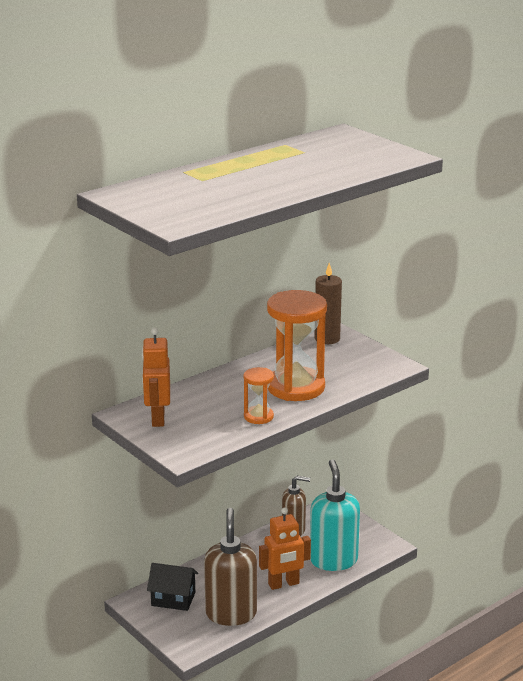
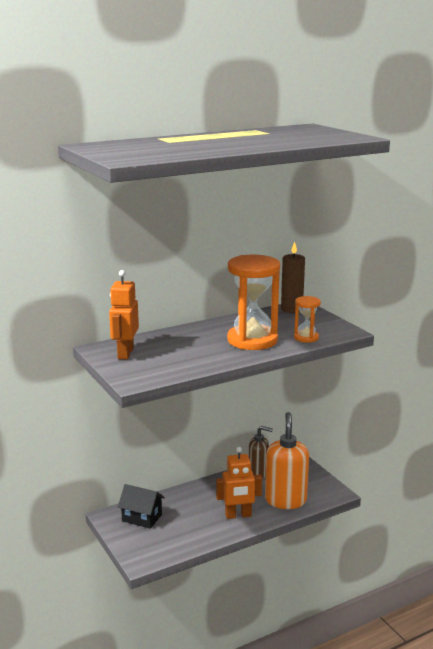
camera: 10 degrees right, 5 degrees down
(231, 613) = (186, 535): brown soap dispenser -> none
(258, 416) = (211, 358): orange hourglass -> orange hourglass (306, 338)
(333, 560) = (285, 500): turquoise soap dispenser -> orange soap dispenser

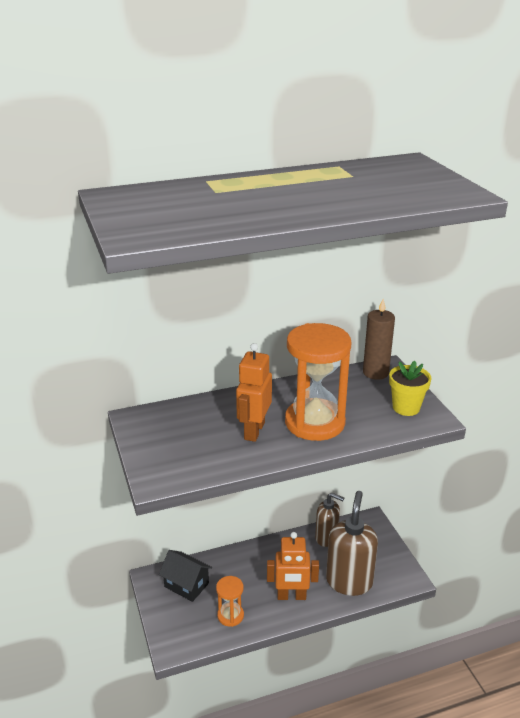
camera: 10 degrees right, 10 degrees up
(125, 353) = (161, 430): orange robot -> orange robot (254, 431)
(285, 500) = (349, 581): orange soap dispenser -> brown soap dispenser
(306, 338) = (380, 424): orange hourglass -> orange hourglass (230, 615)
(323, 327) = (406, 407): none -> yellow flower pot

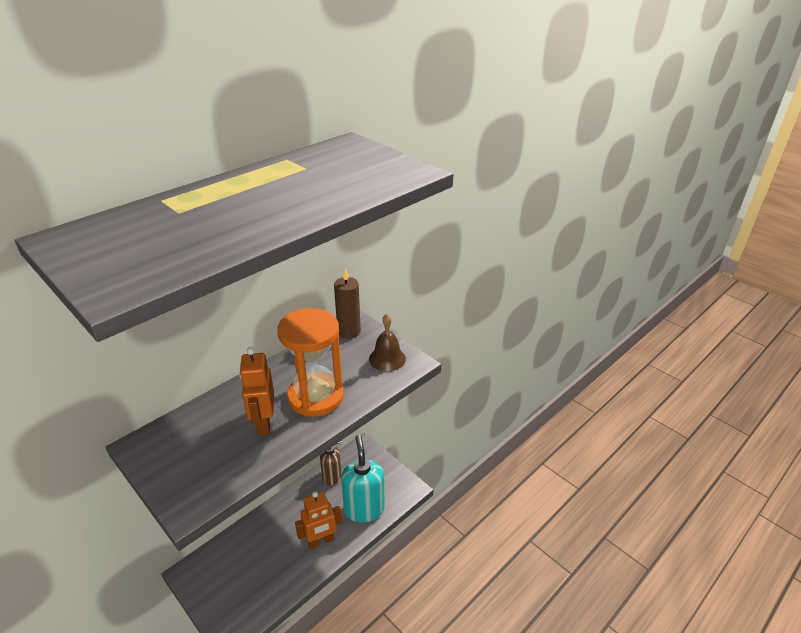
camera: 25 degrees left, 5 degrees up
(186, 585) = (223, 567): black house -> none
(230, 615) = (274, 580): orange hourglass -> none
(349, 581) = (364, 509): brown soap dispenser -> turquoise soap dispenser
(406, 407) = (387, 358): yellow flower pot -> brown bell

